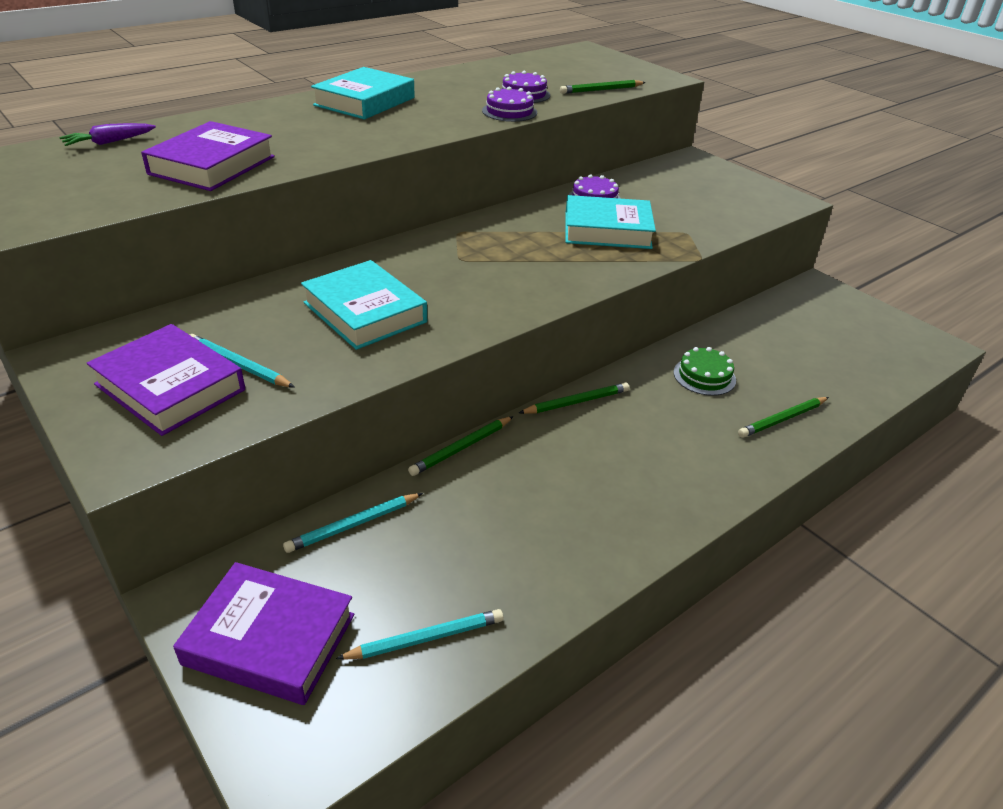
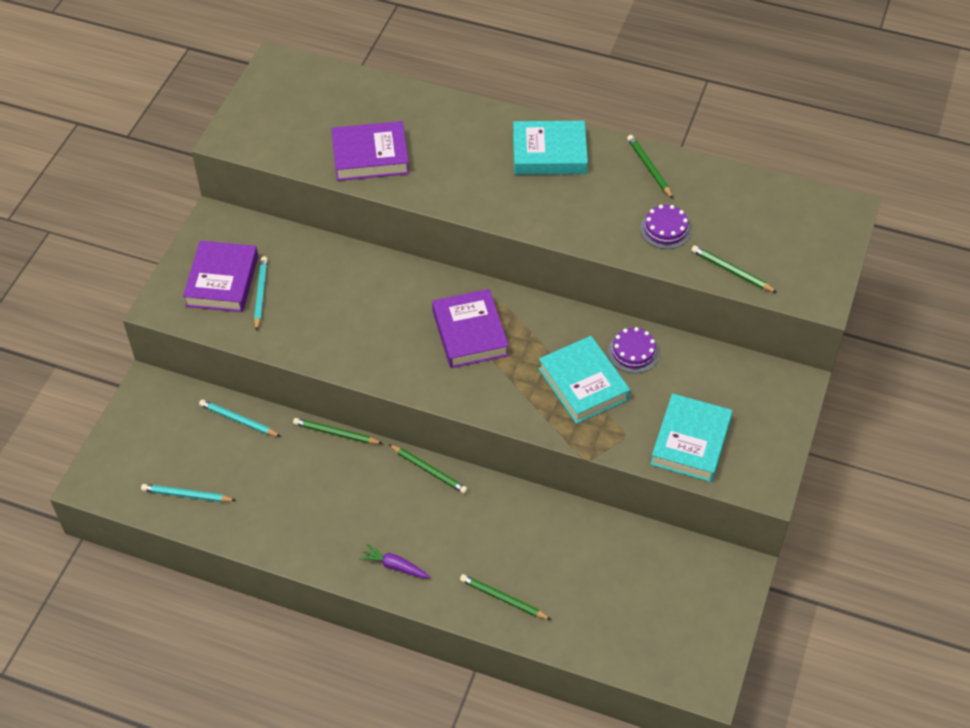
camera: 60 degrees right, 15 degrees up
(109, 142) = (359, 90): purple carrot -> purple carrot (395, 566)
(270, 639) = (147, 434): purple book -> purple book (470, 333)
(364, 312) = (355, 314): turquoise book -> turquoise book (690, 442)
(426, 638) = (186, 495): turquoise pencil -> turquoise pencil turned 150 degrees clockwise
(446, 80) = (649, 168): none -> green pencil
(509, 111) = (614, 241): purple cake -> none
(704, 376) = (521, 533): green cake -> none

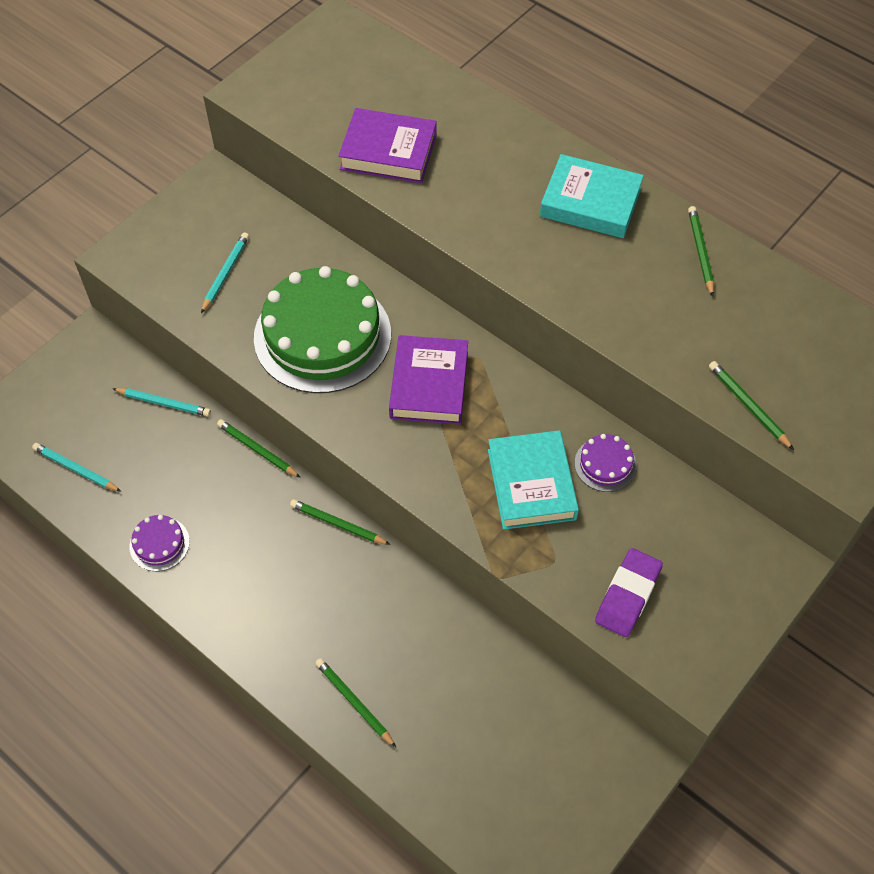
camera: 20 degrees right, 5 degrees up
(222, 281) = (192, 247): purple book -> none
(238, 420) = (164, 403): turquoise pencil -> turquoise pencil turned 150 degrees clockwise
(365, 320) = (322, 335): none -> green cake
(395, 566) = (253, 622): purple carrot -> none
(429, 470) = (337, 524): green pencil -> green pencil turned 150 degrees clockwise
(665, 229) = (689, 331): purple cake -> purple cake (159, 544)
(690, 442) = (627, 595): turquoise book -> purple eraser

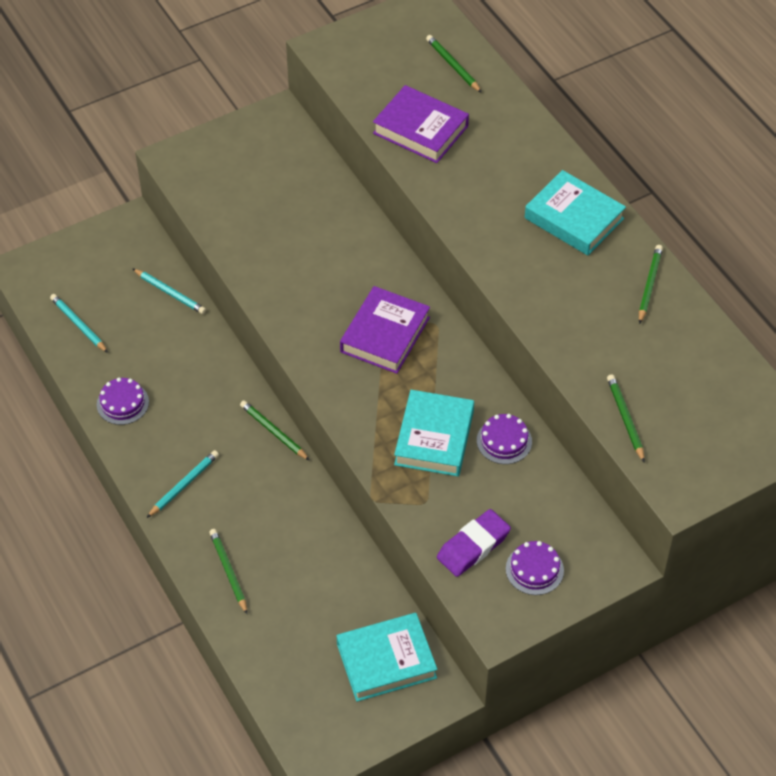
camera: 20 degrees right, 5 degrees down
(225, 273) = (254, 196): turquoise pencil -> turquoise pencil (184, 484)
(257, 450) = (231, 353): green pencil -> green pencil (453, 65)
(322, 335) = (313, 270): green cake -> none
(567, 748) = (386, 661): none -> turquoise book
(703, 600) = (534, 569): none -> purple cake

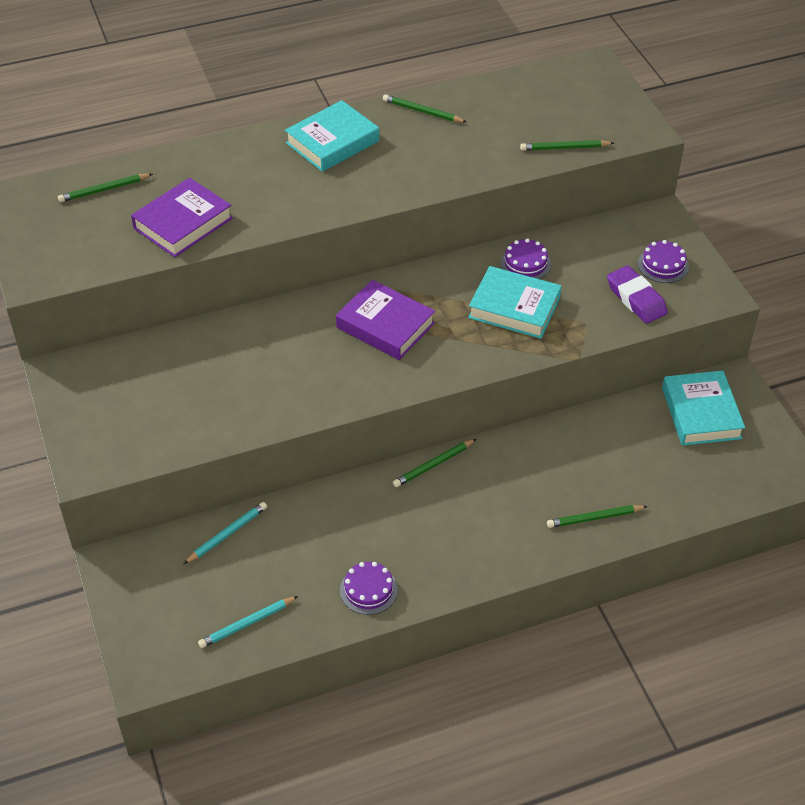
camera: 80 degrees left, 5 degrees down
(184, 484) = (485, 544): turquoise pencil -> none

